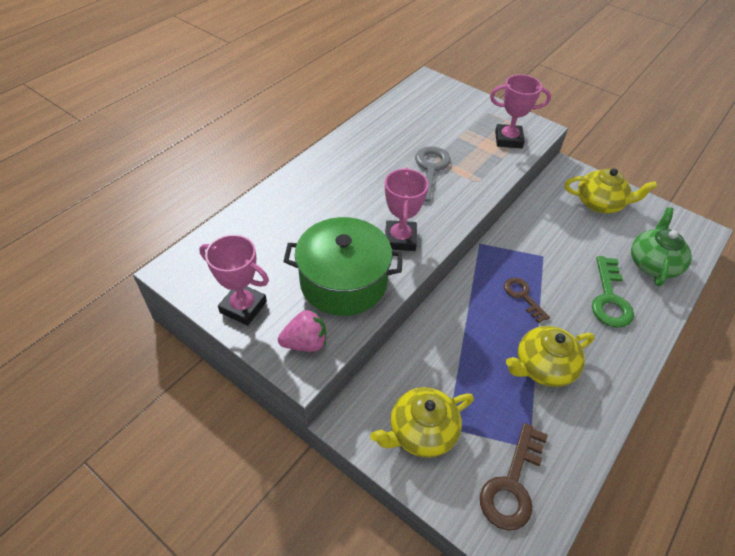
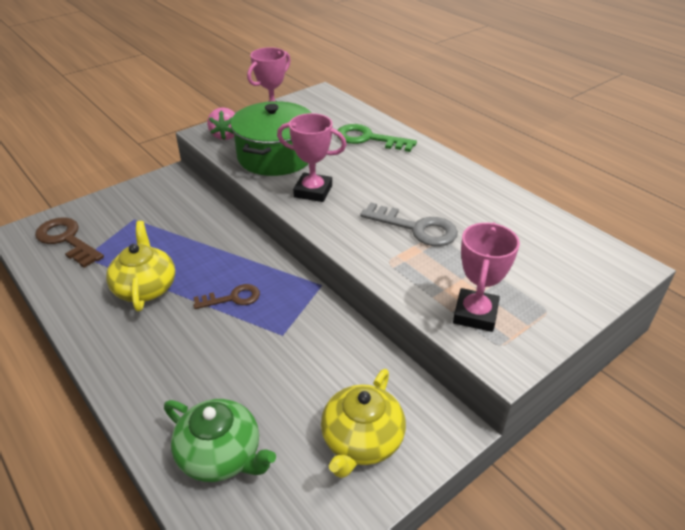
camera: 105 degrees right, 10 degrees down
(421, 432) = (140, 205): yellow teapot -> none
(609, 298) = (191, 375): green key -> green key (368, 139)

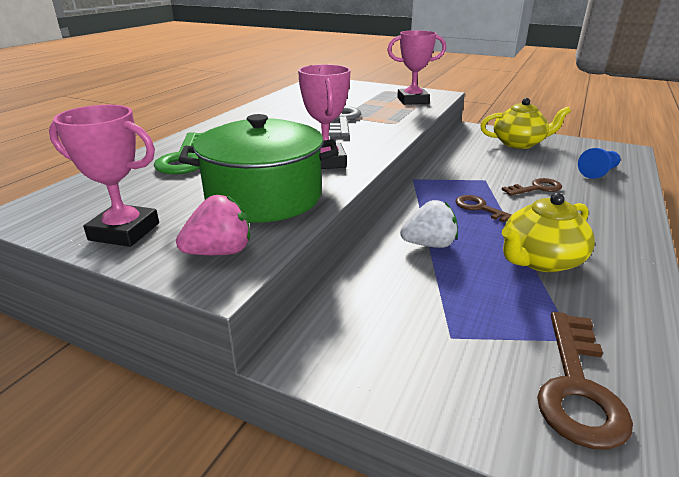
camera: 115 degrees left, 10 degrees down
(212, 246) = (429, 244): none -> white strawberry
(221, 455) = (598, 172): green teapot -> blue pawn
(234, 362) = (536, 188): none -> brown key

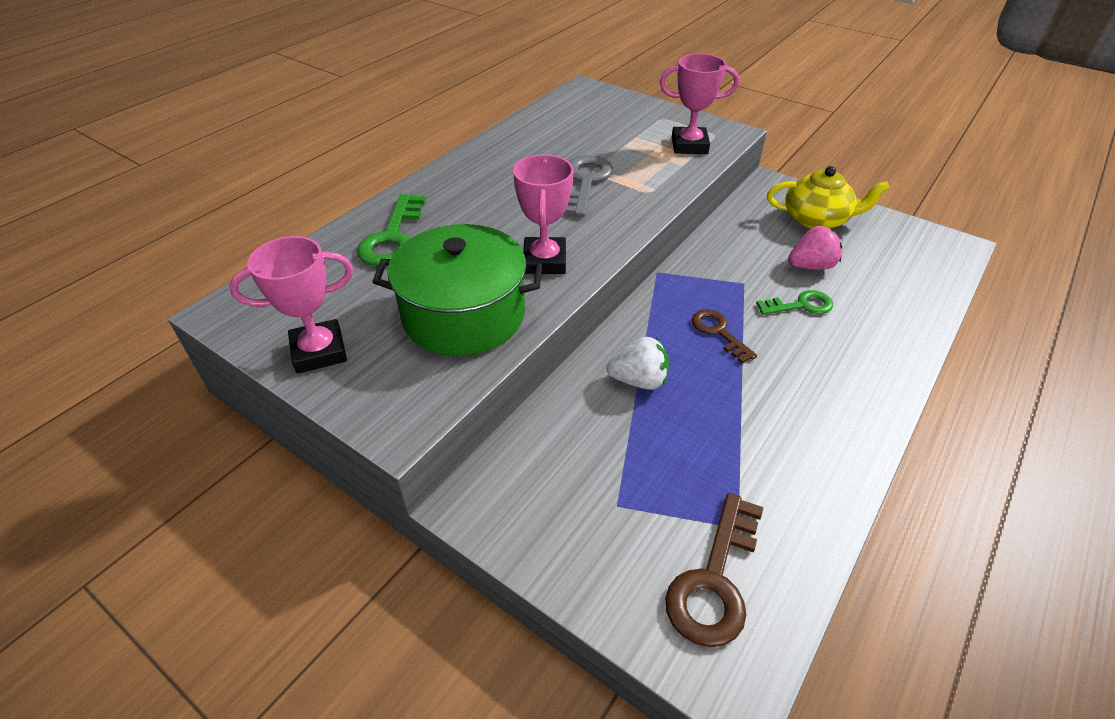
camera: 10 degrees right, 15 degrees up
(124, 231) = (319, 351): pink trophy -> pink trophy turned 45 degrees counterclockwise
(220, 252) = (404, 393): pink strawberry -> pink strawberry (810, 266)
(536, 188) = (801, 305): brown key -> green key
(539, 260) = (751, 419): yellow teapot -> none
(598, 172) = (894, 285): blue pawn -> none

